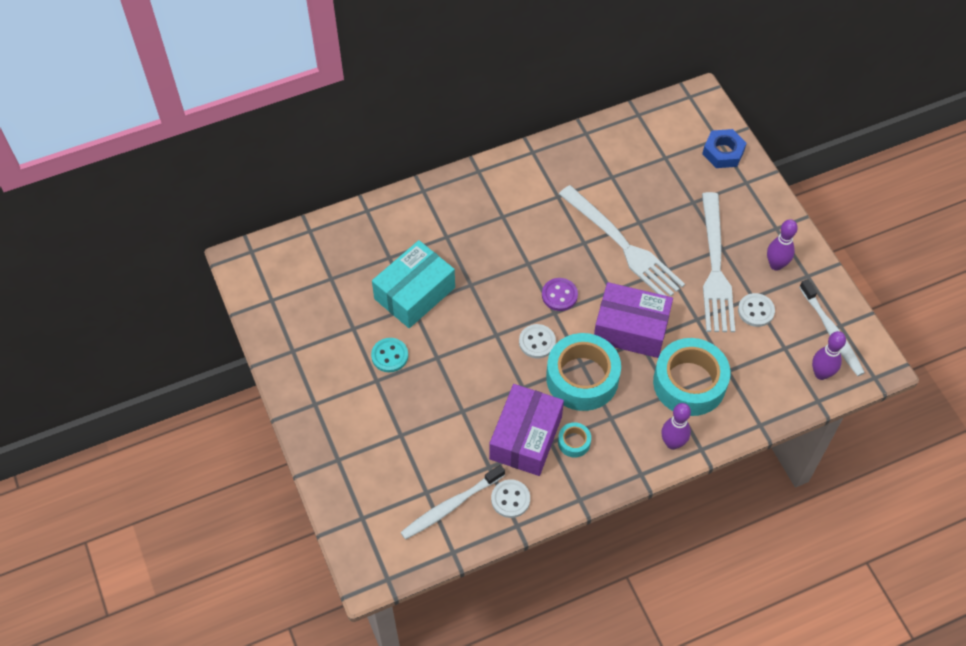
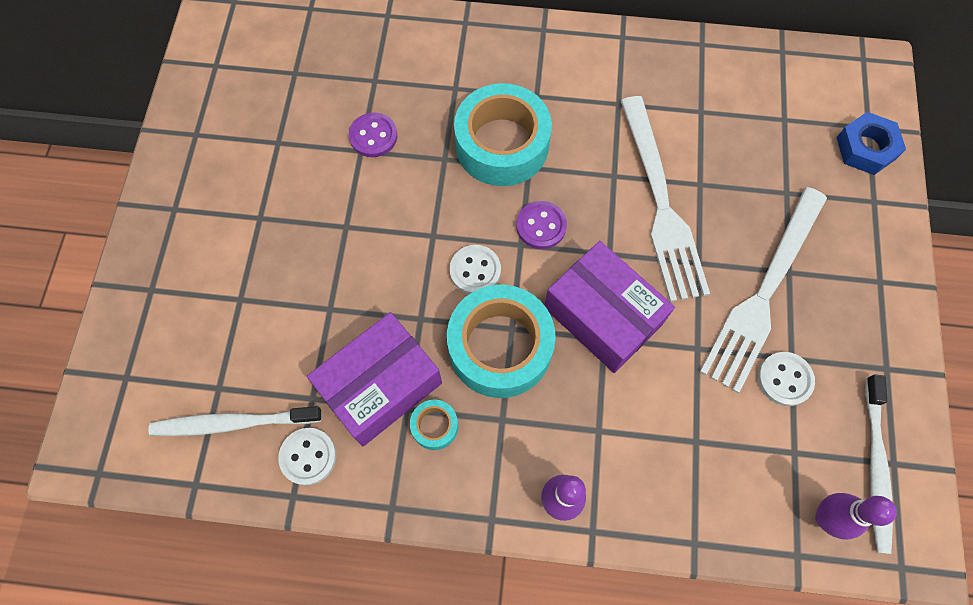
camera: 30 degrees right, 10 degrees up
(389, 356) = (294, 196): turquoise button -> none
(414, 293) = (373, 136): turquoise box -> purple button
(689, 383) = (633, 430): turquoise tape -> turquoise tape (502, 144)
(776, 265) = (850, 331): purple bowling pin -> none

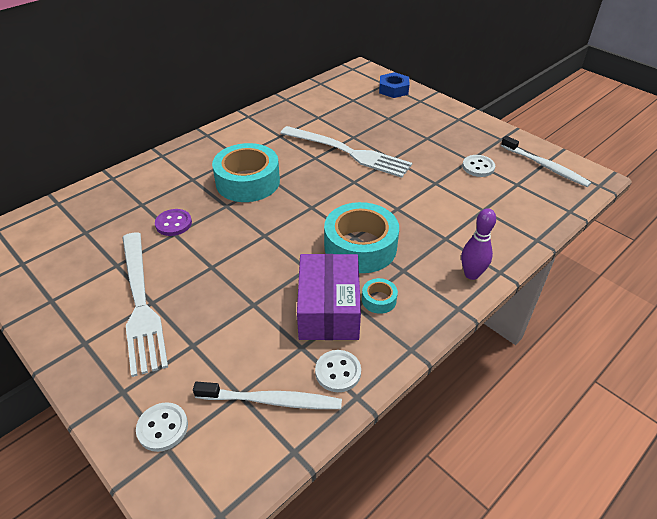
camera: 50 degrees left, 25 degrees down
(232, 423) = (272, 401): white toothbrush -> white toothbrush turned 120 degrees counterclockwise
(475, 270) = (305, 231): white button -> white button (162, 428)
(541, 226) = (310, 194): purple button -> none
(603, 315) = (384, 202): purple box -> none
(763, 293) = (429, 149): white fork -> white fork (140, 303)
(825, 518) = (558, 193): purple bowling pin -> none

